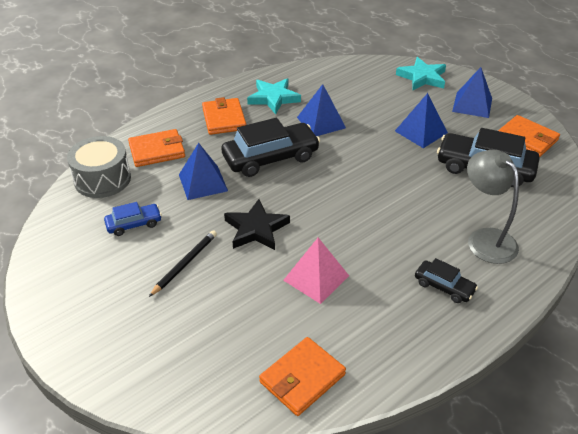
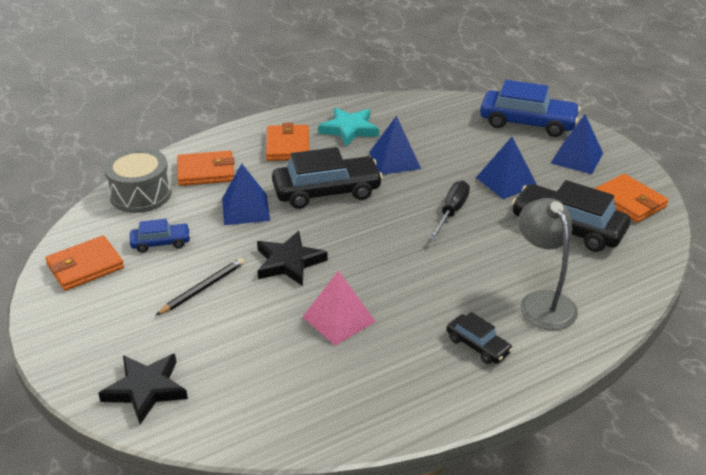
camera: 10 degrees right, 5 degrees down
(159, 372) = (146, 389): none -> black star
(302, 378) = (293, 416): orange wallet -> orange wallet (85, 266)
(384, 165) = (451, 212): none -> black screwdriver
(422, 77) = (527, 123): turquoise star -> blue car

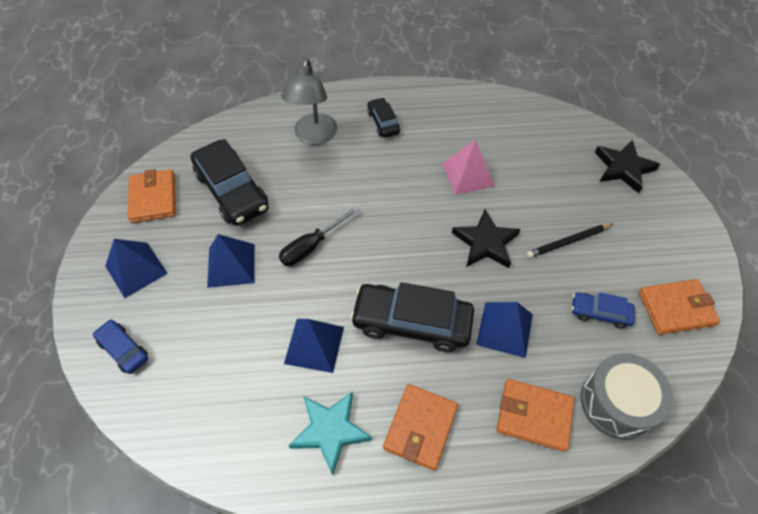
camera: 155 degrees left, 20 degrees up
(527, 123) = (123, 349): blue car -> blue car, size x0.52

